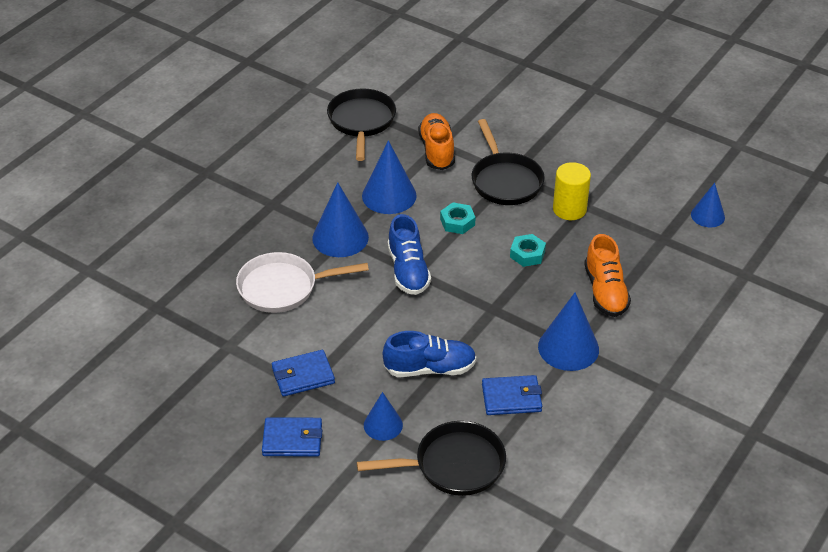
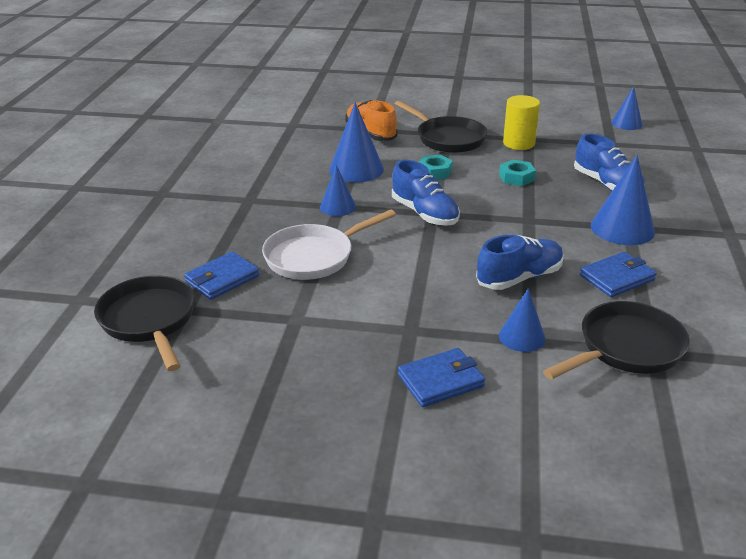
camera: 25 degrees left, 10 degrees down
(303, 375) = (399, 321): blue wallet -> blue wallet (222, 279)
(340, 237) = (337, 207): blue cone -> blue cone, size x0.61
(361, 122) = (286, 130): black pan -> black pan (149, 320)
(605, 291) = (607, 184): orange shoe -> blue shoe

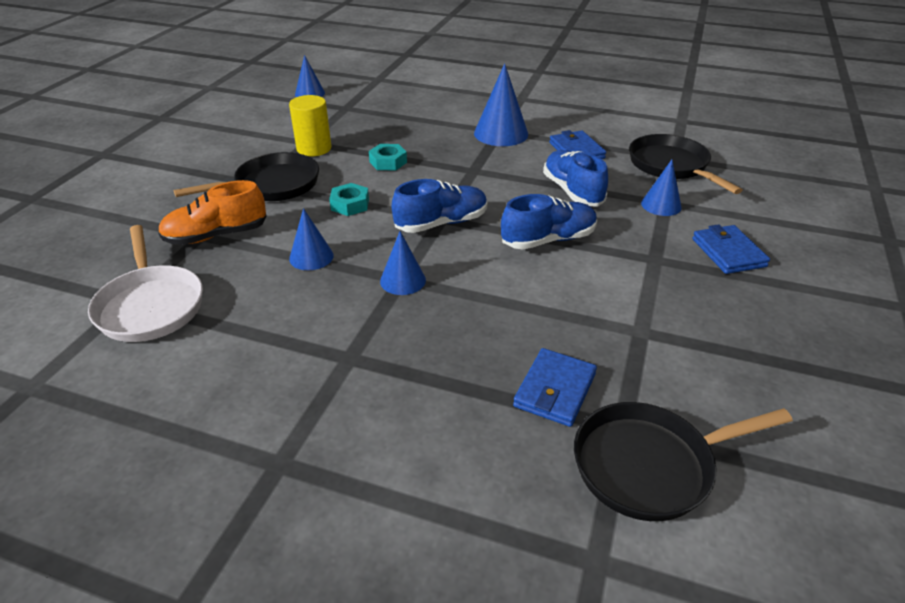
camera: 80 degrees left, 5 degrees up
(222, 279) = (555, 390): blue wallet -> blue wallet turned 60 degrees clockwise
(314, 256) = (515, 308): white pan -> white pan (150, 306)
(356, 169) = (311, 257): blue cone -> blue cone, size x0.61
(607, 184) = (423, 125): blue shoe -> blue shoe (548, 240)

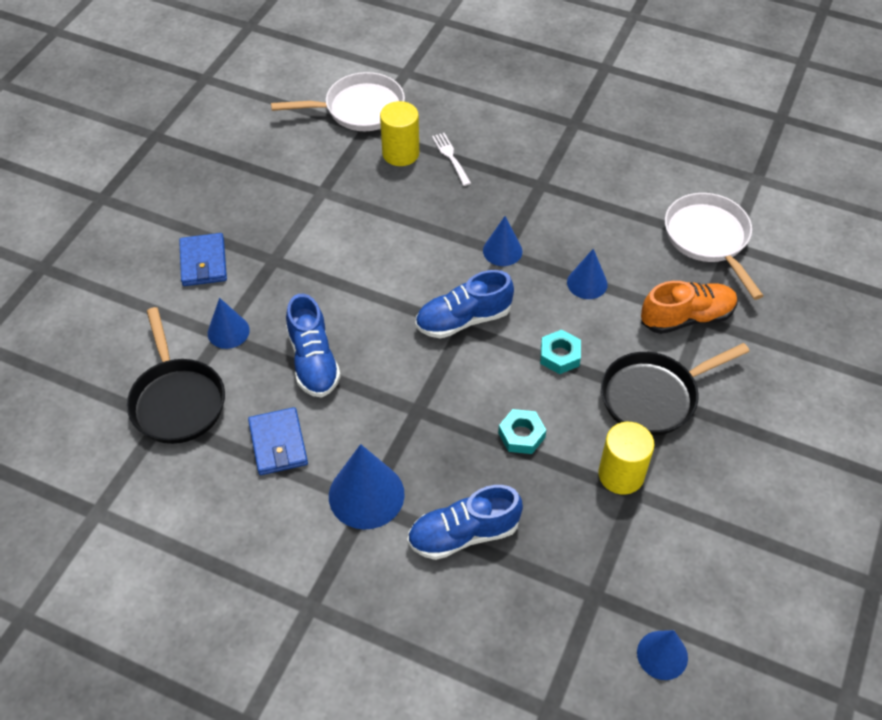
camera: 175 degrees left, 15 degrees up
(479, 389) = (451, 157): none -> white fork
(548, 240) = (363, 289): blue shoe -> blue shoe (463, 534)
(555, 390) = (400, 153): blue wallet -> yellow cylinder
(650, 465) = (359, 109): black pan -> white pan

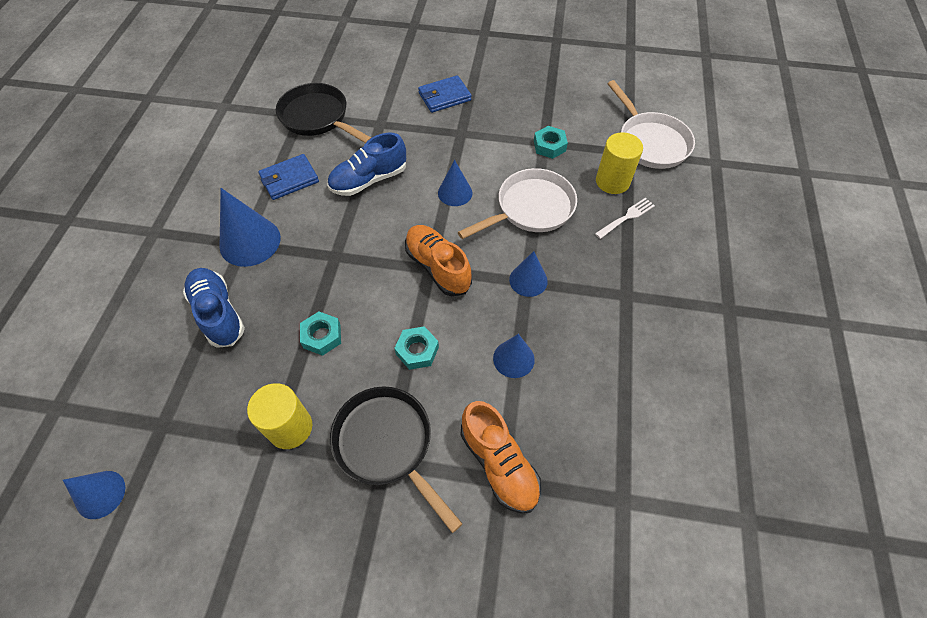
camera: 75 degrees right, 5 degrees up
(177, 400) = (317, 117): black pan -> black pan turned 75 degrees clockwise
(228, 331) = (384, 126): blue cone -> blue cone (455, 192)
(329, 188) = (549, 146): none -> turquoise nut
(463, 319) = (438, 267): blue shoe -> orange shoe
(708, 239) = (622, 473): white pan -> white pan (531, 208)

